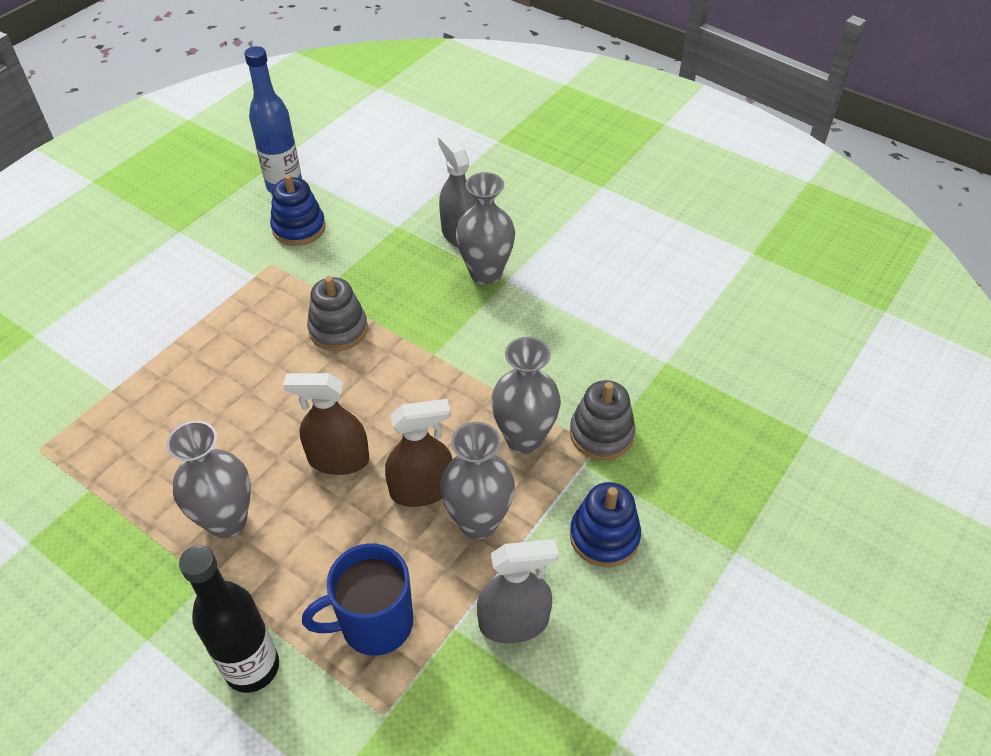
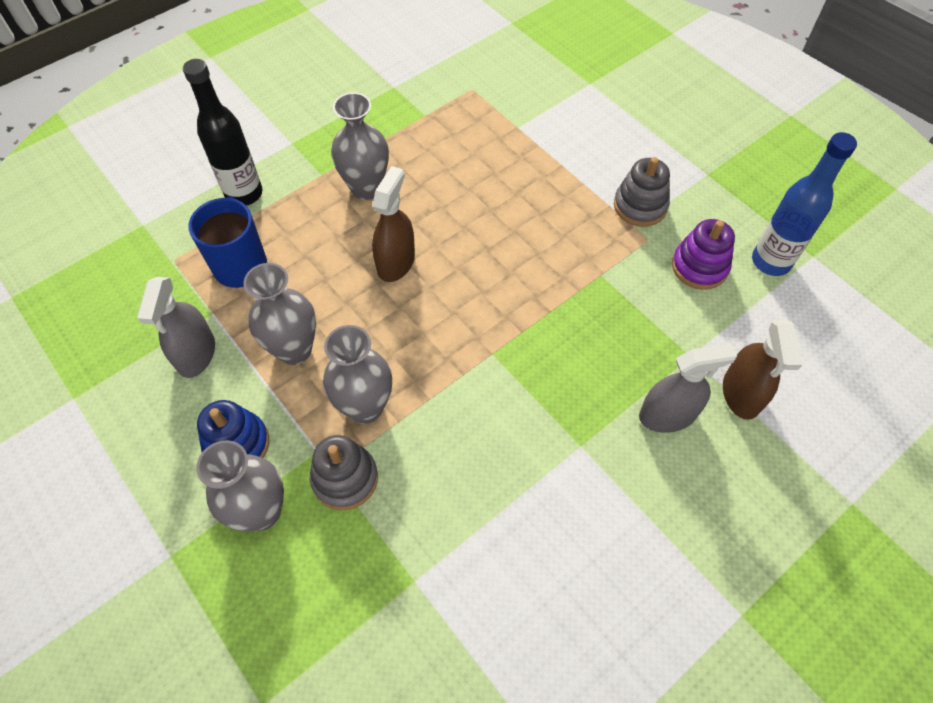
camera: 105 degrees right, 10 degrees up
(299, 228) = (699, 267): blue stacking toy -> purple stacking toy
(338, 329) = (546, 281): grey stacking toy -> grey stacking toy (640, 206)
(421, 490) = (342, 315): brown spray bottle -> brown spray bottle (741, 394)
(485, 273) = (597, 427): grey vase -> grey vase (261, 512)

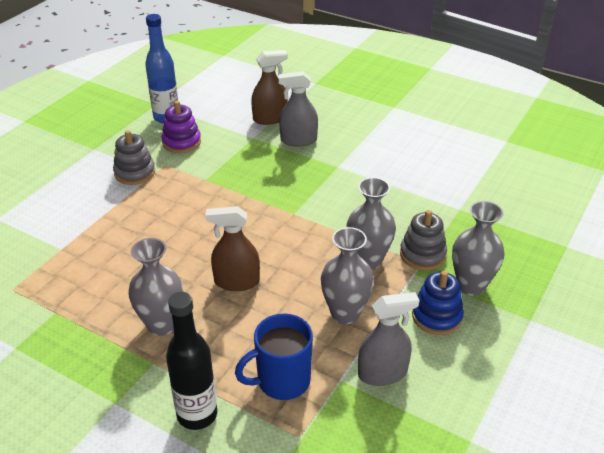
camera: 110 degrees left, 20 degrees down
(667, 415) = (298, 140): grey spray bottle -> grey spray bottle turned 60 degrees counterclockwise

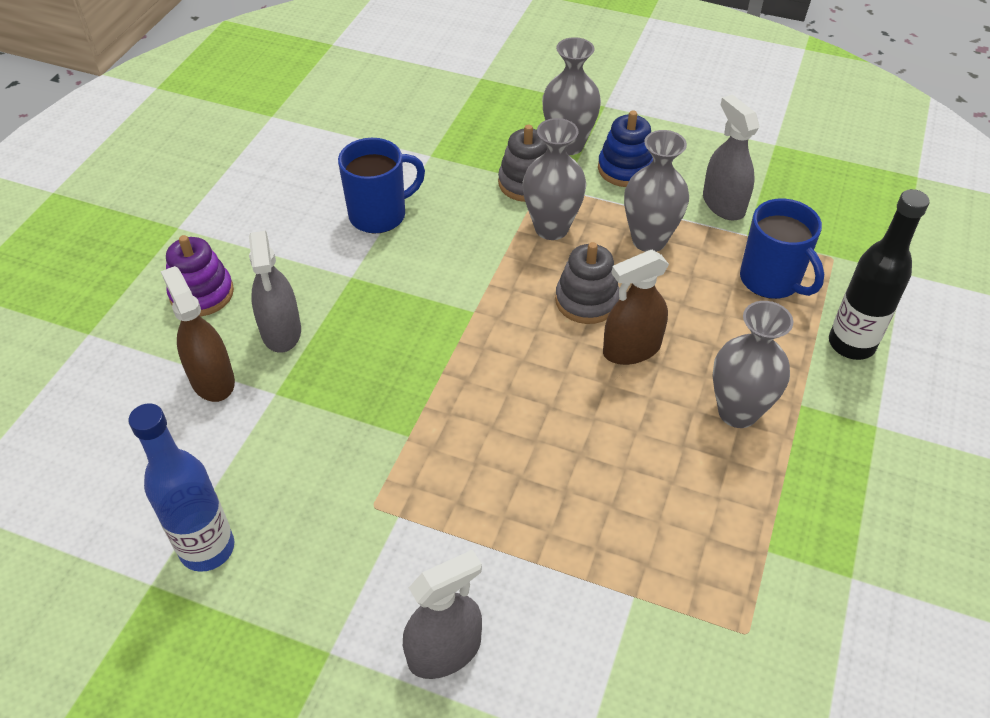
camera: 100 degrees left, 10 degrees up
(73, 181) = (444, 651): none -> grey spray bottle
(135, 173) = (403, 549): grey stacking toy -> grey stacking toy (586, 300)
(181, 142) = (297, 499): purple stacking toy -> purple stacking toy (202, 293)
(236, 282) = (631, 349): brown spray bottle -> brown spray bottle turned 75 degrees clockwise
(394, 181) = (379, 215): none -> blue mug

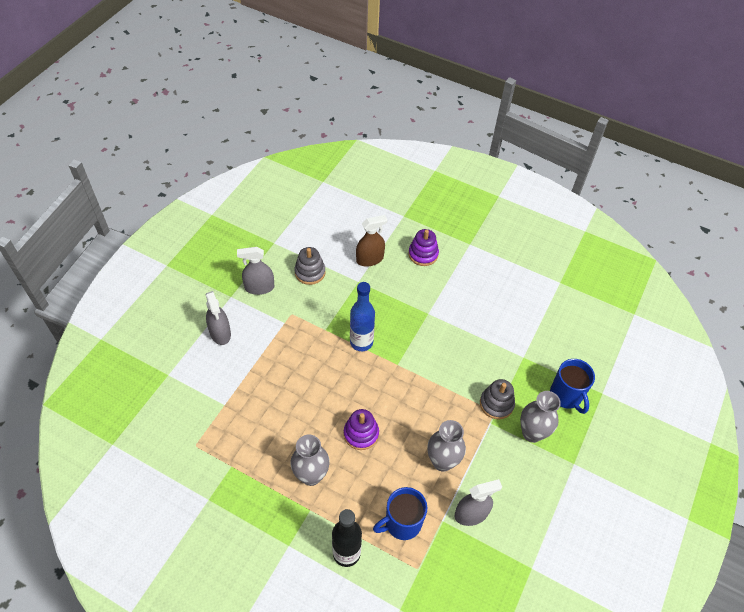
camera: 95 degrees right, 5 degrees up
(207, 548) = (285, 259): blue bottle -> blue bottle (361, 342)
(281, 331) = (395, 284): grey spray bottle -> grey spray bottle (259, 287)
(379, 215) = (473, 328): blue mug -> blue mug (566, 396)
(551, 228) = (456, 411): grey vase -> none
(586, 300) = (398, 418): grey stacking toy -> grey stacking toy (310, 272)
(625, 169) = (507, 462): blue stacking toy -> none
(631, 349) = (361, 434): brown spray bottle -> purple stacking toy

